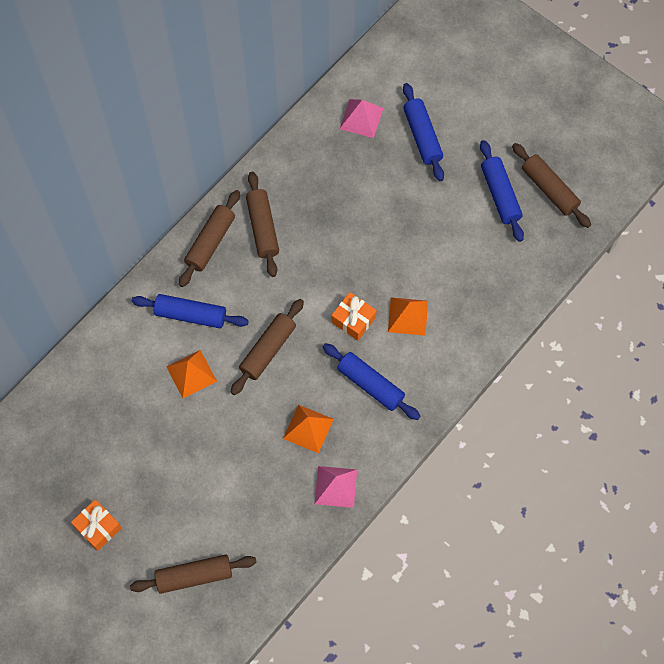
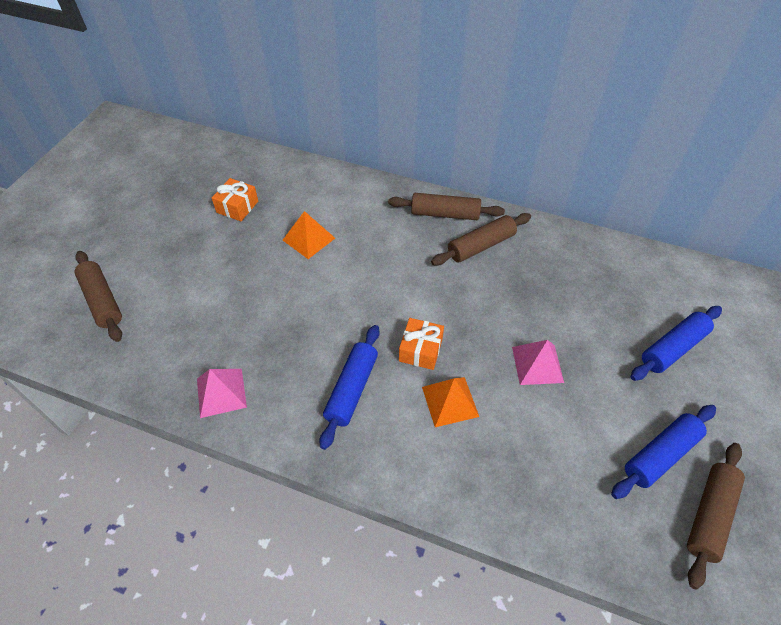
camera: 70 degrees right, 15 degrees down
(98, 527) = (142, 221): orange gift -> orange gift (237, 207)
(191, 315) = (367, 221): blue rolling pin -> none
(268, 350) = (355, 287): brown rolling pin -> none
(308, 428) = (281, 347): orange pyramid -> none
(361, 118) = (650, 287): pink pyramid -> pink pyramid (537, 364)

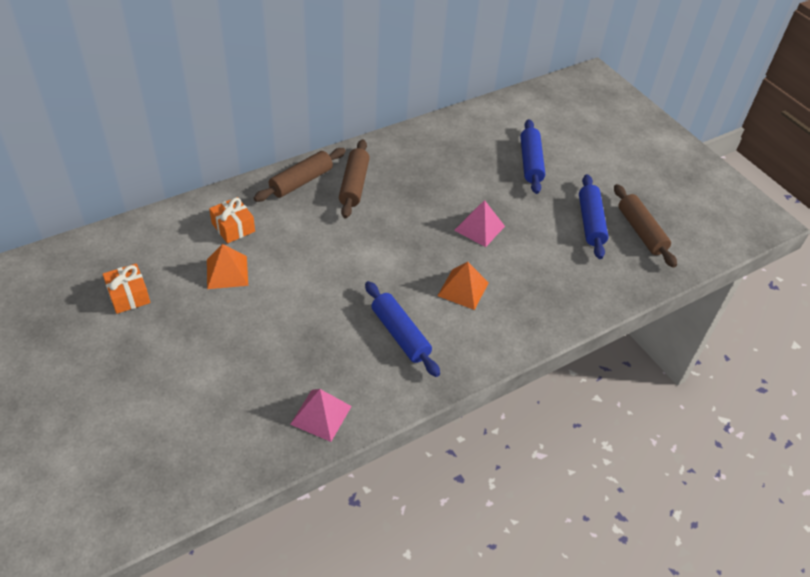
camera: 55 degrees left, 5 degrees down
(102, 301) = (123, 452): brown rolling pin -> none
(420, 350) = (407, 276): orange gift -> orange gift (233, 227)

